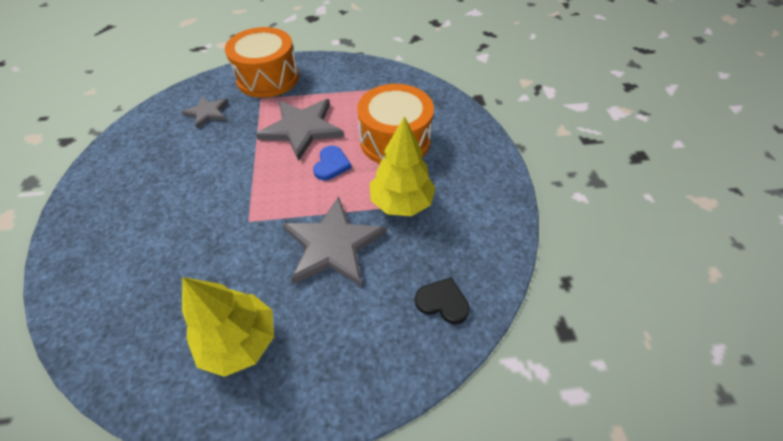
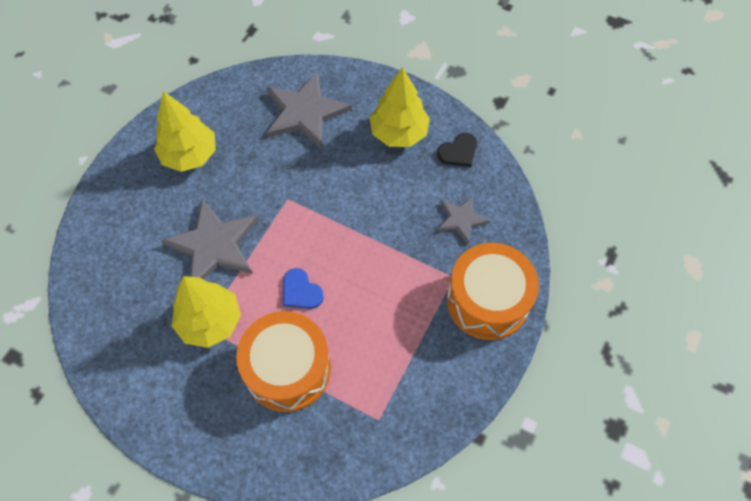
camera: 125 degrees right, 10 degrees up
(130, 183) = (398, 133): none -> yellow tree
(302, 129) = (371, 292): grey star -> grey star (305, 112)
(442, 302) = (104, 289): black heart -> black heart (458, 152)

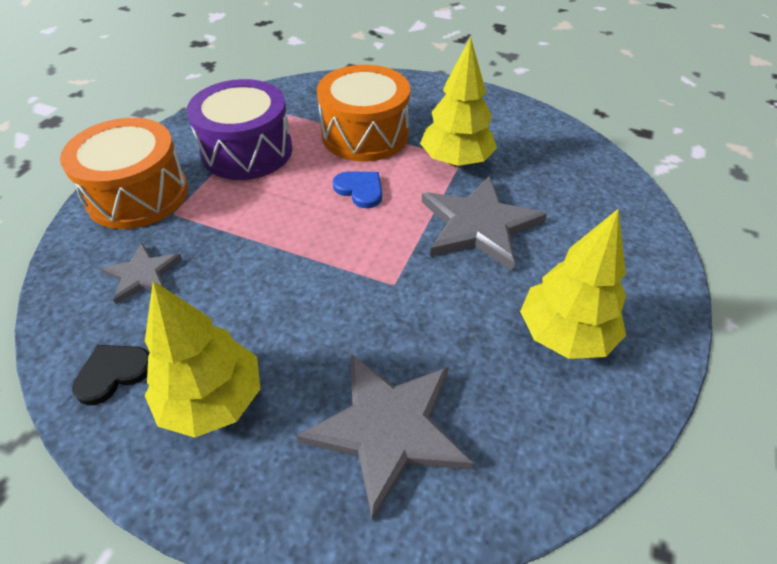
camera: 175 degrees right, 15 degrees down
(401, 352) = (247, 151): none -> purple drum

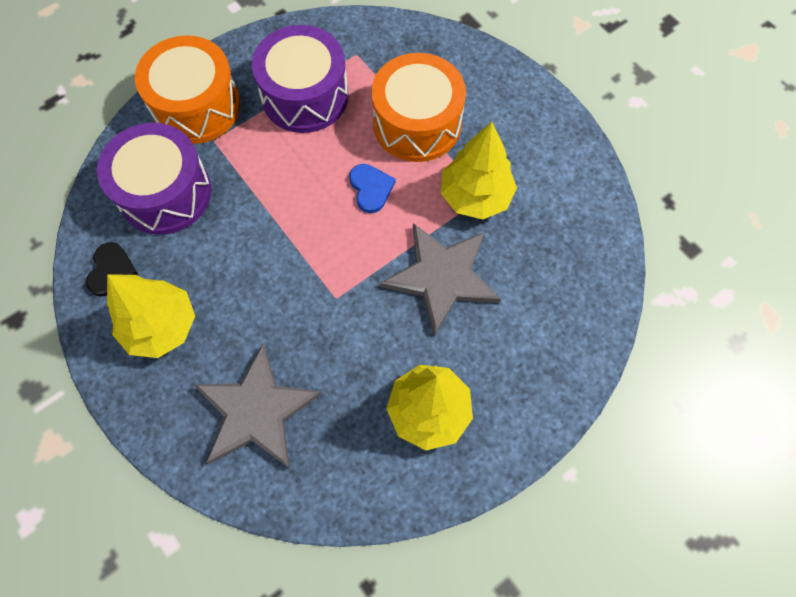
camera: 30 degrees right, 20 degrees up
(113, 373) = (111, 270): black heart -> black heart turned 105 degrees clockwise
(142, 274) = (165, 193): grey star -> purple drum

